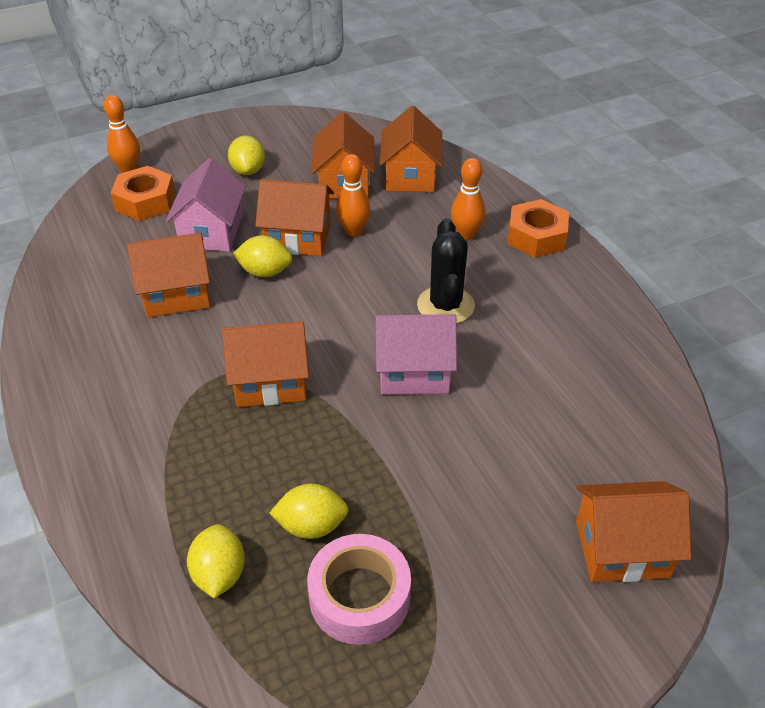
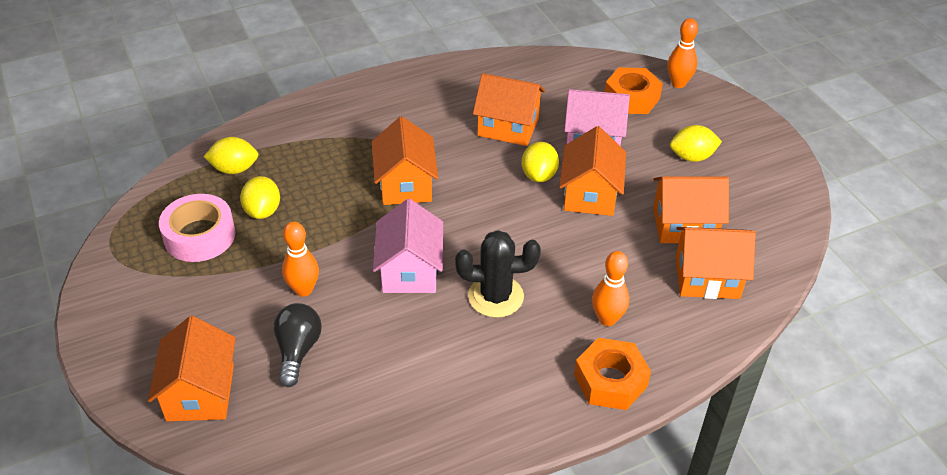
camera: 90 degrees right, 0 degrees up
(176, 294) = (508, 127): orange house -> orange house turned 60 degrees counterclockwise
(353, 231) = (604, 232): orange bowling pin -> orange bowling pin (303, 290)
(543, 462) = (297, 351): none -> black light bulb

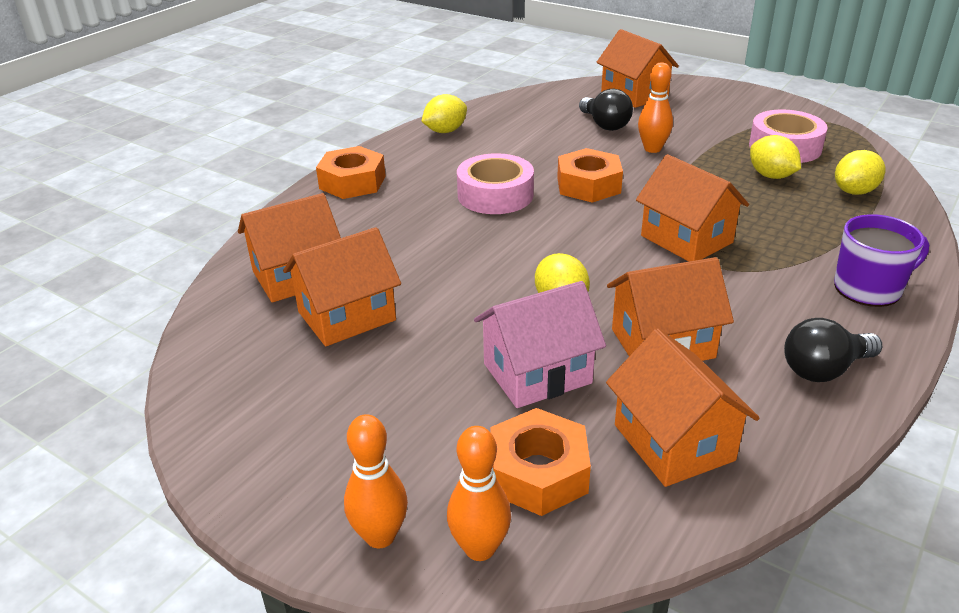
camera: 150 degrees right, 10 degrees down
(352, 106) = (869, 288): none -> purple mug
(410, 270) = (588, 185): pink house -> orange nut
(445, 82) = (824, 369): none -> black light bulb
(495, 296) = (495, 195): black cactus -> pink tape
(590, 194) = (483, 306): orange house -> orange house (673, 442)
(607, 319) = (381, 214): orange bowling pin -> orange bowling pin (380, 536)
(692, 157) = (380, 408): yellow lemon -> yellow lemon (445, 131)

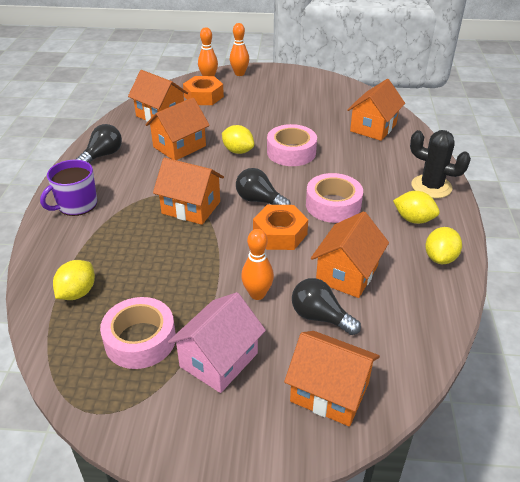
camera: 150 degrees right, 5 degrees up
(346, 316) = (327, 119): orange house -> orange house (347, 274)
(352, 182) = (431, 187): orange nut -> black cactus
(475, 275) = (291, 152): none -> pink tape
(537, 373) = (226, 122): pink house -> pink house (219, 360)
(585, 223) = (259, 200): none -> black light bulb
(771, 176) = (147, 290): yellow lemon -> yellow lemon (413, 219)

